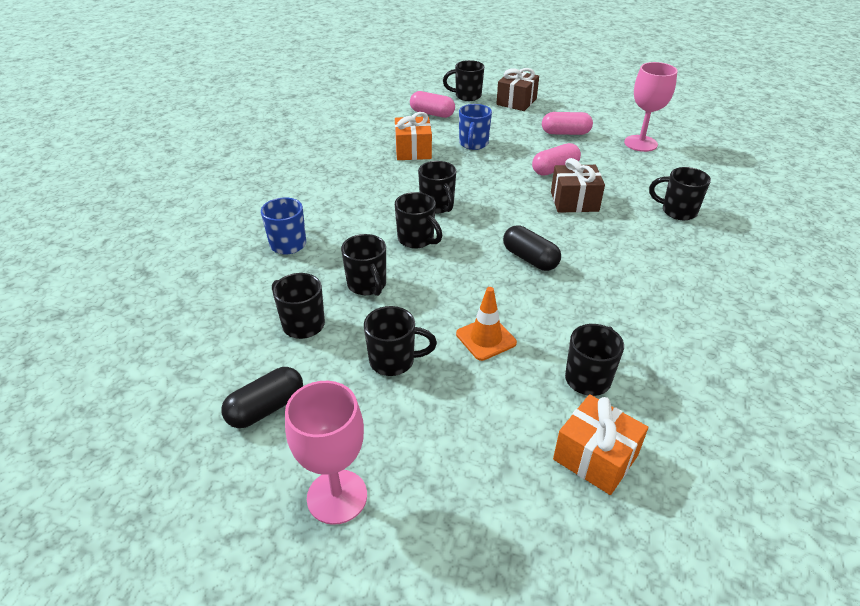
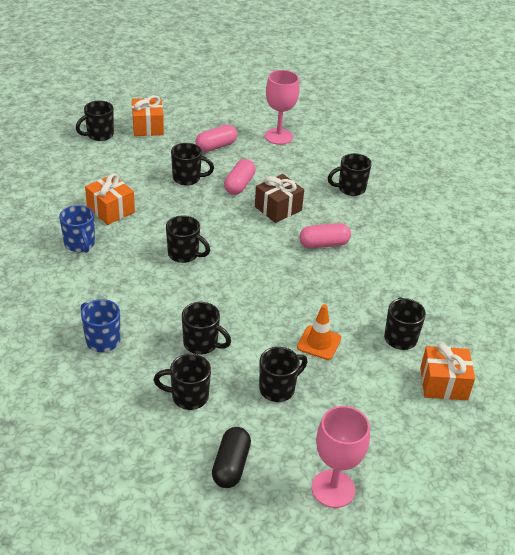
camera: 40 degrees left, 0 degrees up
(417, 240) = (199, 290): black mug -> black mug (187, 178)
(432, 114) = (87, 165): pink capsule -> pink capsule (324, 244)
(473, 144) = (154, 184): blue mug -> blue mug (80, 244)
(516, 102) = (148, 127): brown gift -> orange gift
(530, 259) = (291, 270): black capsule -> none

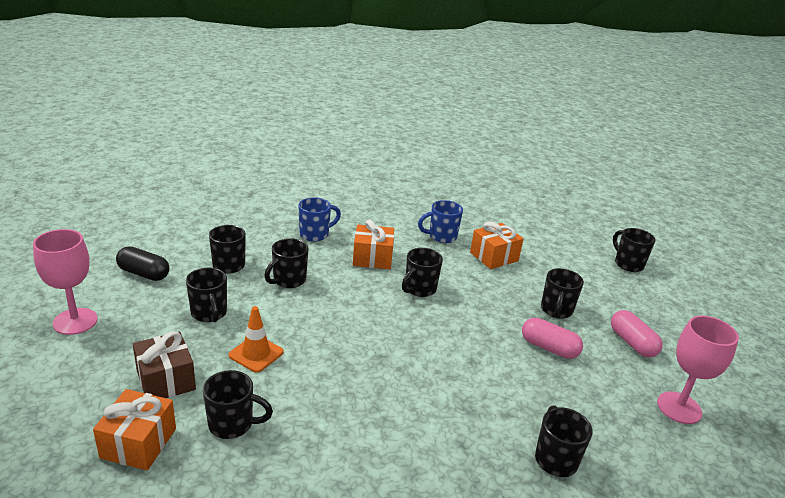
camera: 100 degrees right, 10 degrees down
(148, 127) = (657, 297): orange gift -> orange gift (372, 258)
(278, 208) = (501, 372): brown gift -> brown gift (166, 380)
(324, 244) = (425, 398): pink capsule -> none

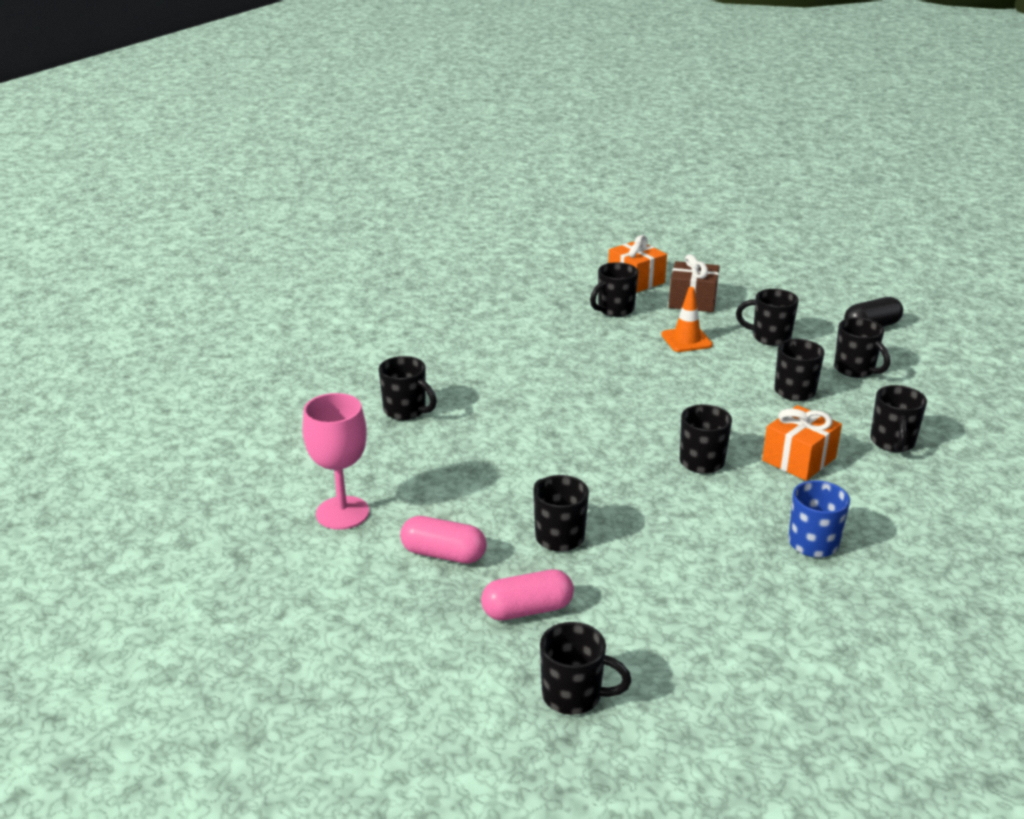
camera: 135 degrees right, 0 degrees up
(75, 321) = (810, 287): pink goblet -> none
(315, 234) = (892, 443): blue mug -> black mug
(494, 257) = (720, 560): orange gift -> none
(549, 348) = (512, 489): pink capsule -> pink capsule (527, 610)

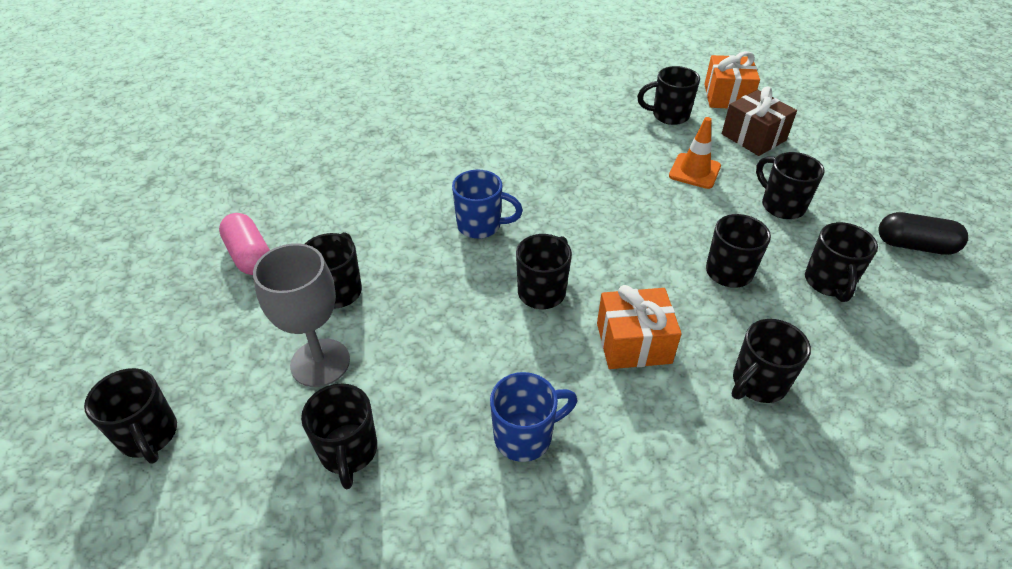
camera: 40 degrees right, 15 degrees up
(342, 513) = (243, 185): pink goblet -> none
(406, 411) = (392, 128): black mug -> black mug (348, 452)
(527, 610) = (230, 338): pink capsule -> none
(594, 443) = (481, 226): none -> blue mug
(621, 583) = (320, 363): none -> grey goblet

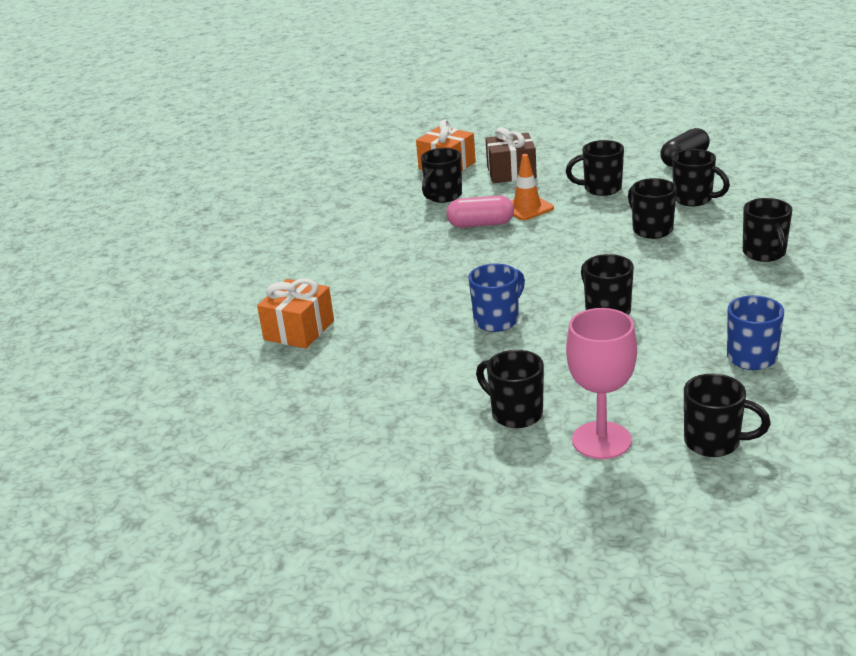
camera: 55 degrees left, 15 degrees down
(149, 436) = (621, 557): black mug -> none
(249, 255) = (413, 460): pink capsule -> pink capsule (481, 224)
(320, 363) = (601, 440): grey goblet -> pink goblet
(633, 343) = (693, 288): orange gift -> orange gift (299, 330)

